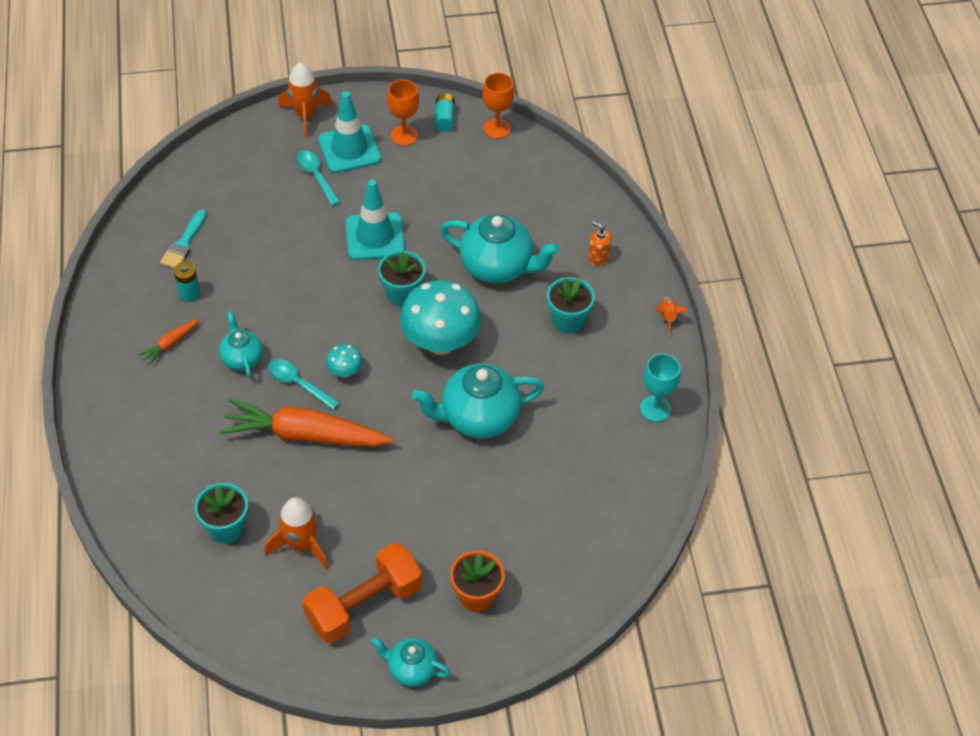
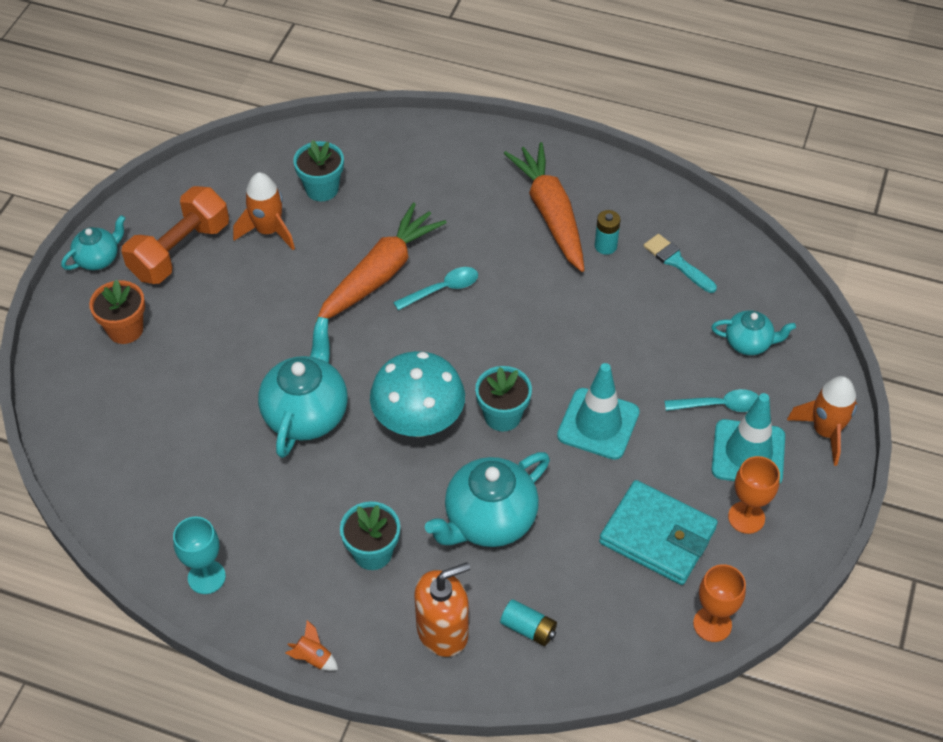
camera: 120 degrees right, 0 degrees up
(170, 344) = (550, 214): orange carrot -> orange carrot, size x2.30
(242, 358) = (500, 259): turquoise teapot -> turquoise teapot (749, 343)
(345, 372) = (433, 330): turquoise mushroom -> none
(364, 604) = (180, 251): orange dumbbell -> orange dumbbell turned 45 degrees clockwise
(444, 118) = (757, 573): turquoise battery -> turquoise battery (528, 628)
(449, 174) = (657, 536): none -> turquoise wallet
(598, 257) = (442, 631): orange soap dispenser -> orange soap dispenser, size x1.86

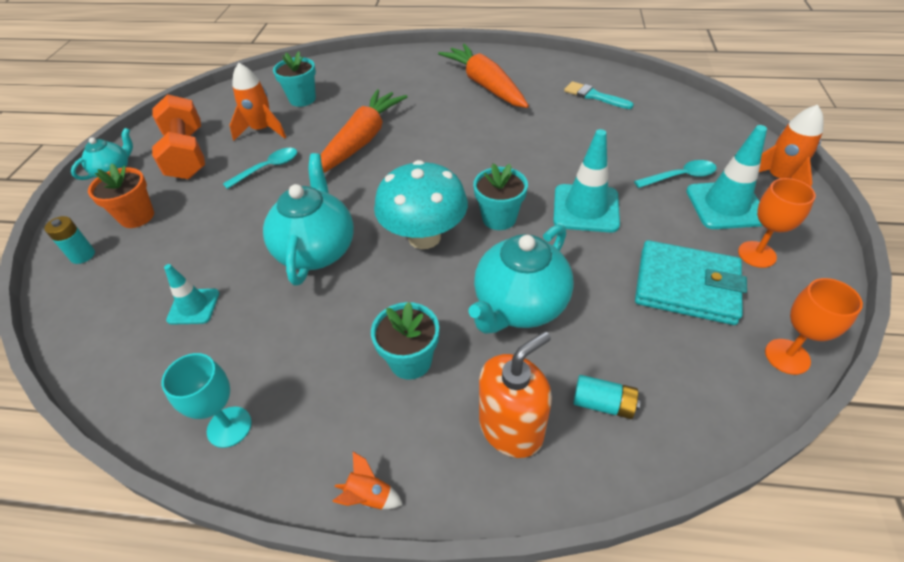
camera: 10 degrees left, 5 degrees down
(180, 251) = (187, 154): orange dumbbell -> orange dumbbell turned 45 degrees counterclockwise
(180, 452) = (193, 306): none -> turquoise traffic cone
(442, 289) = (416, 142): turquoise spoon -> turquoise spoon (268, 168)
(605, 246) = (535, 96): turquoise battery -> turquoise battery (83, 255)
(749, 343) = (678, 133): turquoise teapot -> none

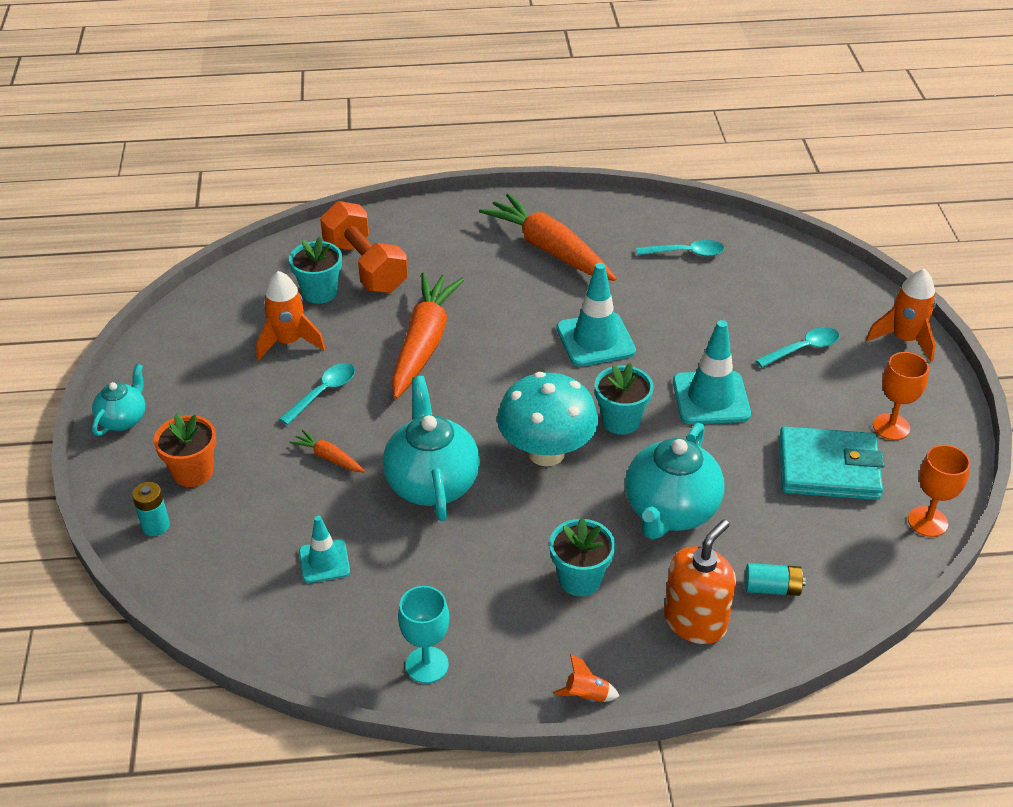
camera: 15 degrees left, 5 degrees down
(187, 154) = (208, 386): orange dumbbell -> orange dumbbell (365, 266)
(245, 218) = (329, 457): none -> orange carrot
(594, 96) = (686, 253): turquoise brush -> turquoise spoon
(726, 205) = (855, 377): turquoise traffic cone -> turquoise traffic cone (595, 340)

